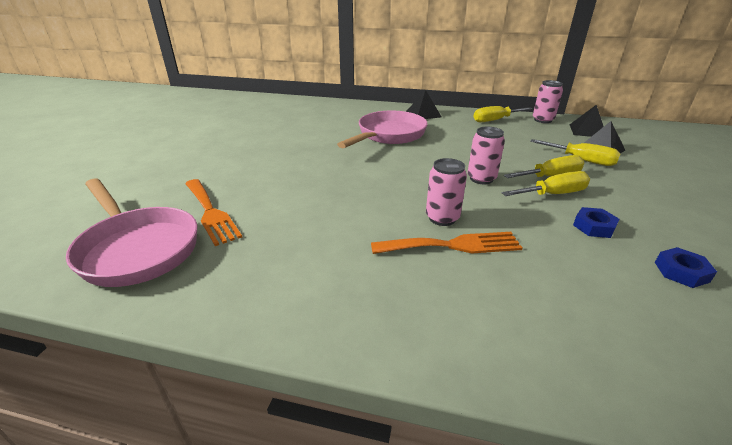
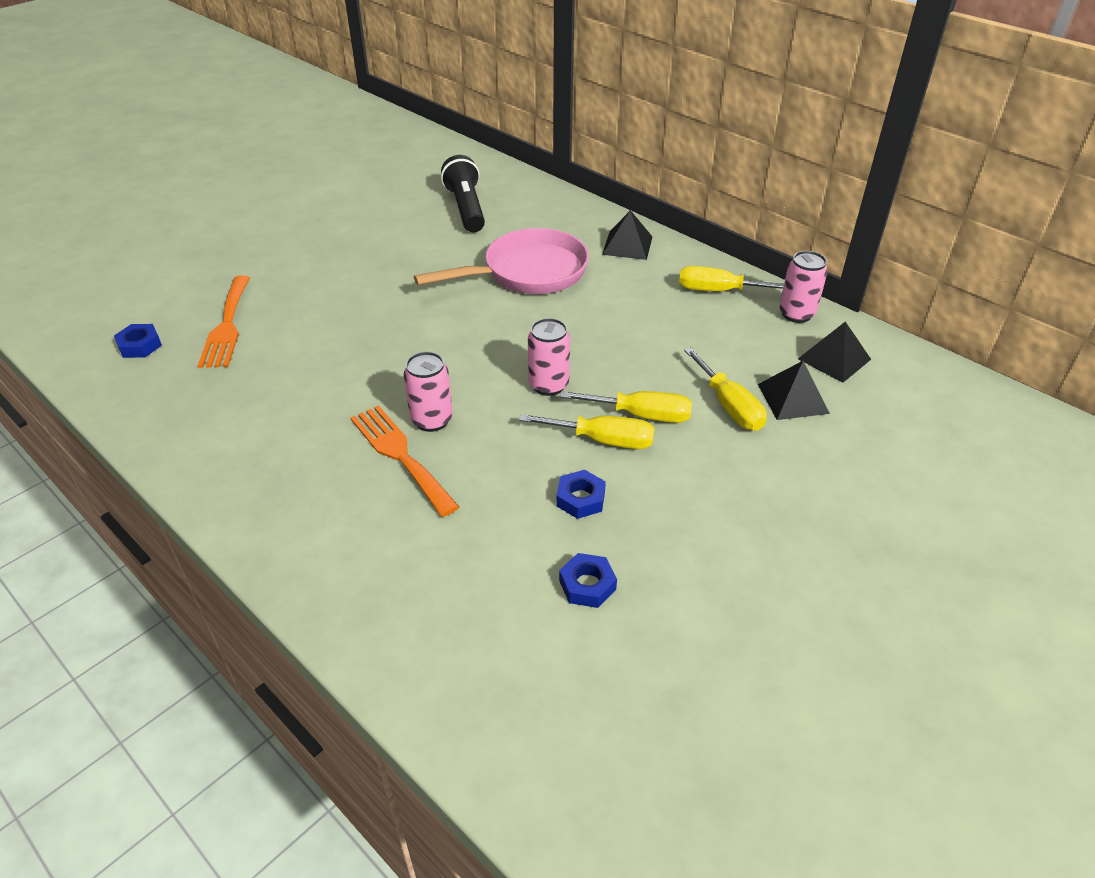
camera: 30 degrees right, 10 degrees up
(138, 248) = (140, 345): pink pan -> blue nut
(311, 118) = (466, 208): none -> black flashlight
(453, 245) = (400, 455): orange fork -> orange fork turned 150 degrees counterclockwise

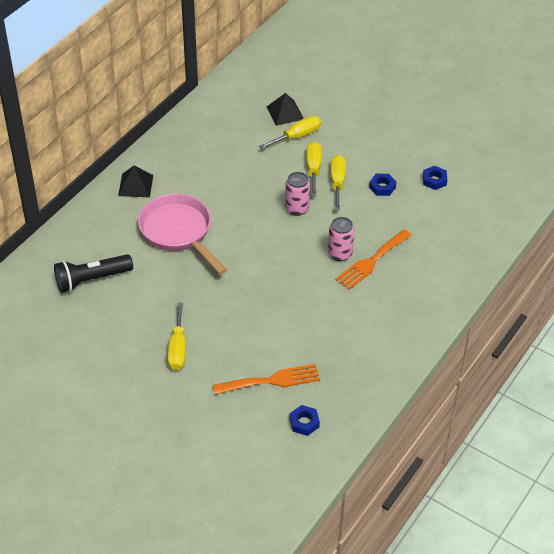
camera: 100 degrees left, 5 degrees up
(718, 291) = (185, 141): yellow screwdriver -> yellow screwdriver (177, 348)
(796, 314) = (205, 108): pink can -> none
(834, 359) = (246, 96): black pyramid -> none

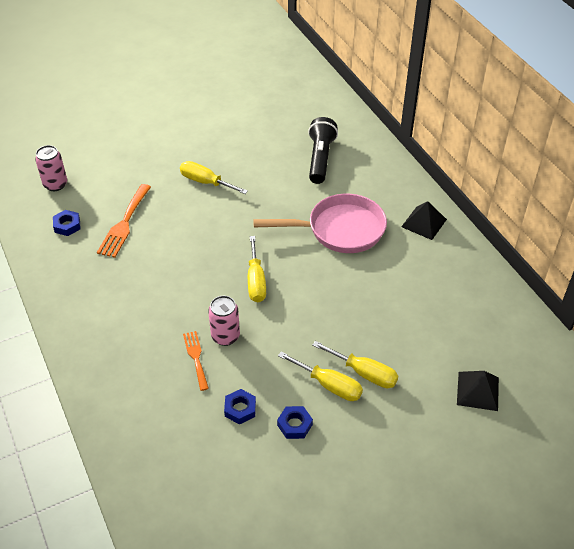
camera: 120 degrees right, 0 degrees up
(297, 136) = (428, 383): yellow screwdriver -> yellow screwdriver (256, 281)
(297, 208) = (312, 330): pink can -> pink can (55, 184)
(371, 261) = (196, 357): orange fork -> orange fork, size x0.63
(434, 180) = (271, 487): blue nut -> blue nut (240, 409)

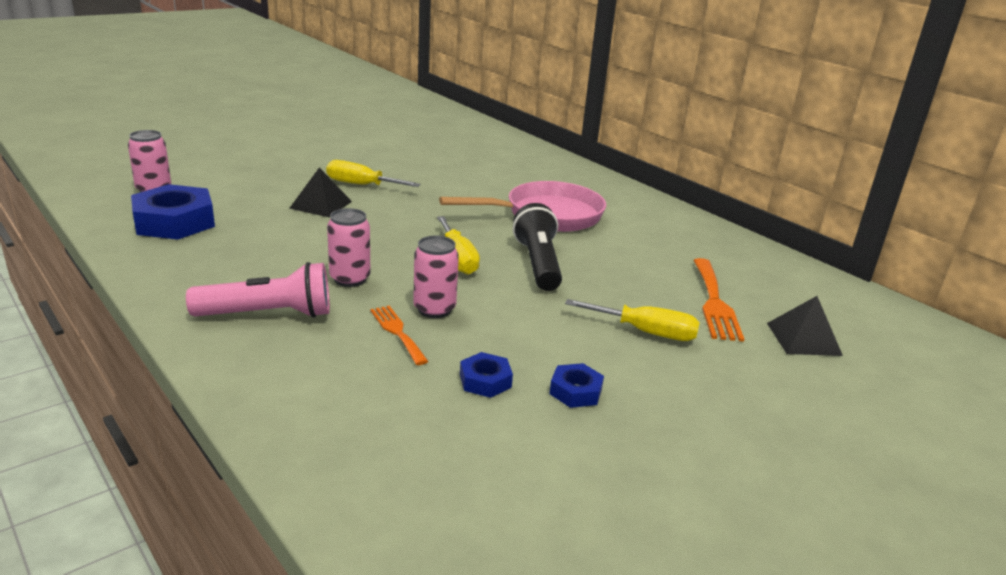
camera: 15 degrees left, 20 degrees down
(67, 225) = (174, 222): blue nut -> blue nut, size x2.01
(118, 333) = (268, 314): none -> pink flashlight
(124, 223) = (258, 218): orange fork -> orange fork (714, 302)
(176, 299) = (350, 279): none -> pink can
(320, 159) = (496, 167): black flashlight -> black flashlight (538, 264)
(329, 385) = (604, 347): yellow screwdriver -> none
(424, 223) = (643, 208): black pyramid -> black pyramid (320, 204)

